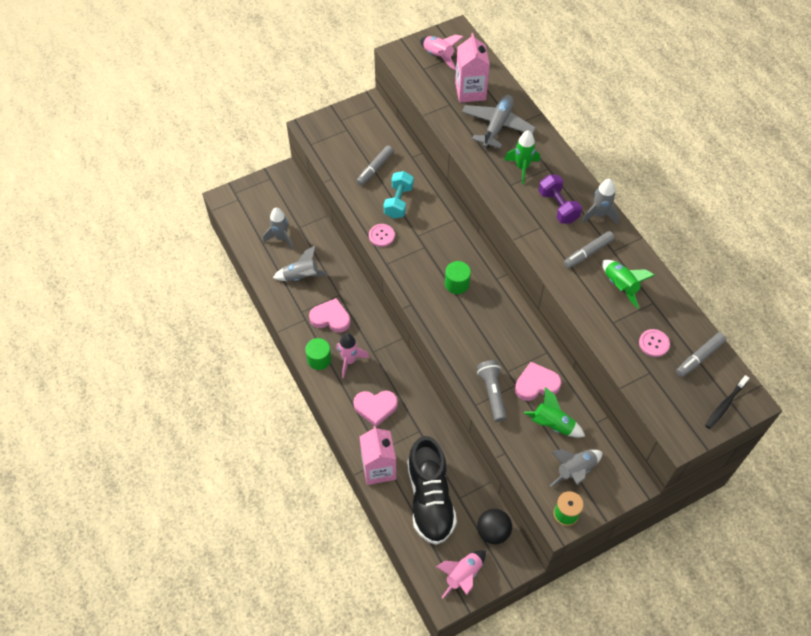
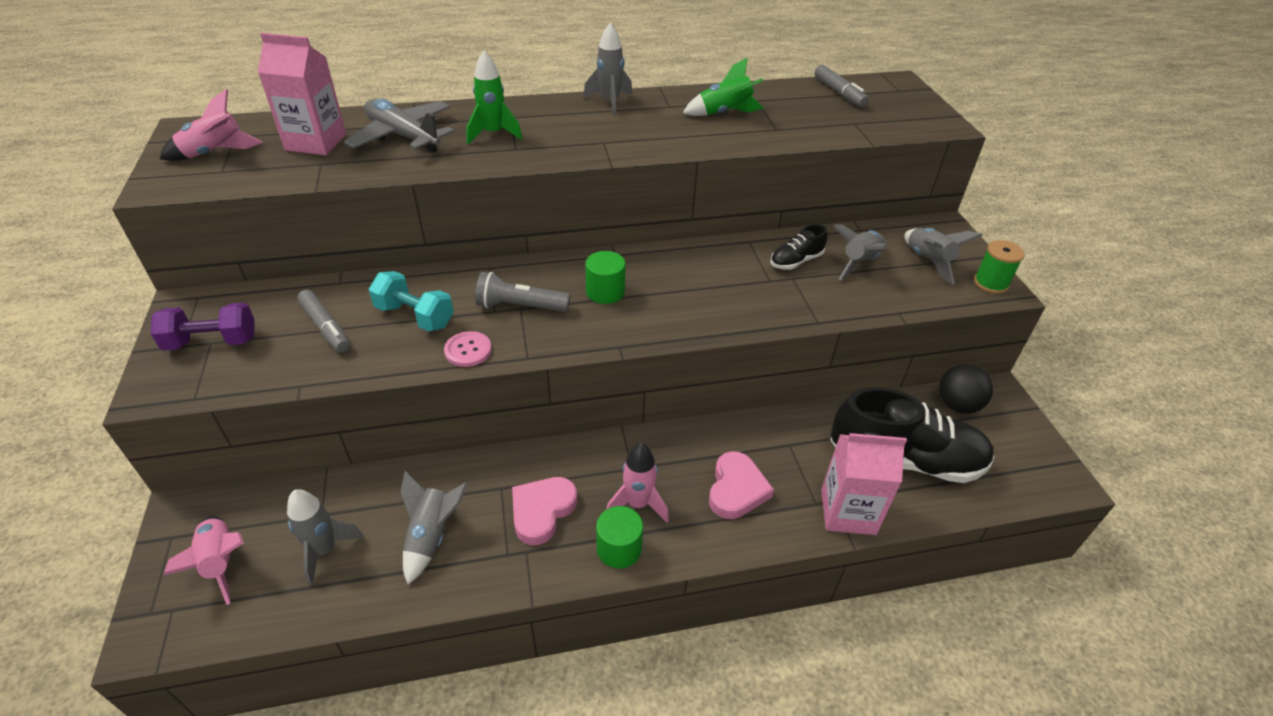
camera: 75 degrees left, 15 degrees down
(463, 575) = (1025, 453): pink rocket -> pink rocket (221, 562)
(492, 393) = (801, 302): grey flashlight -> grey flashlight (520, 306)
(536, 384) = (796, 261): pink heart -> black shoe
(552, 425) = (859, 262): green rocket -> grey rocket
(558, 207) = (578, 124): purple dumbbell -> purple dumbbell (212, 342)
(588, 253) = (664, 121): grey marker -> none
(654, 343) = (814, 112): pink button -> none
(725, 405) = (903, 94): black toothbrush -> none

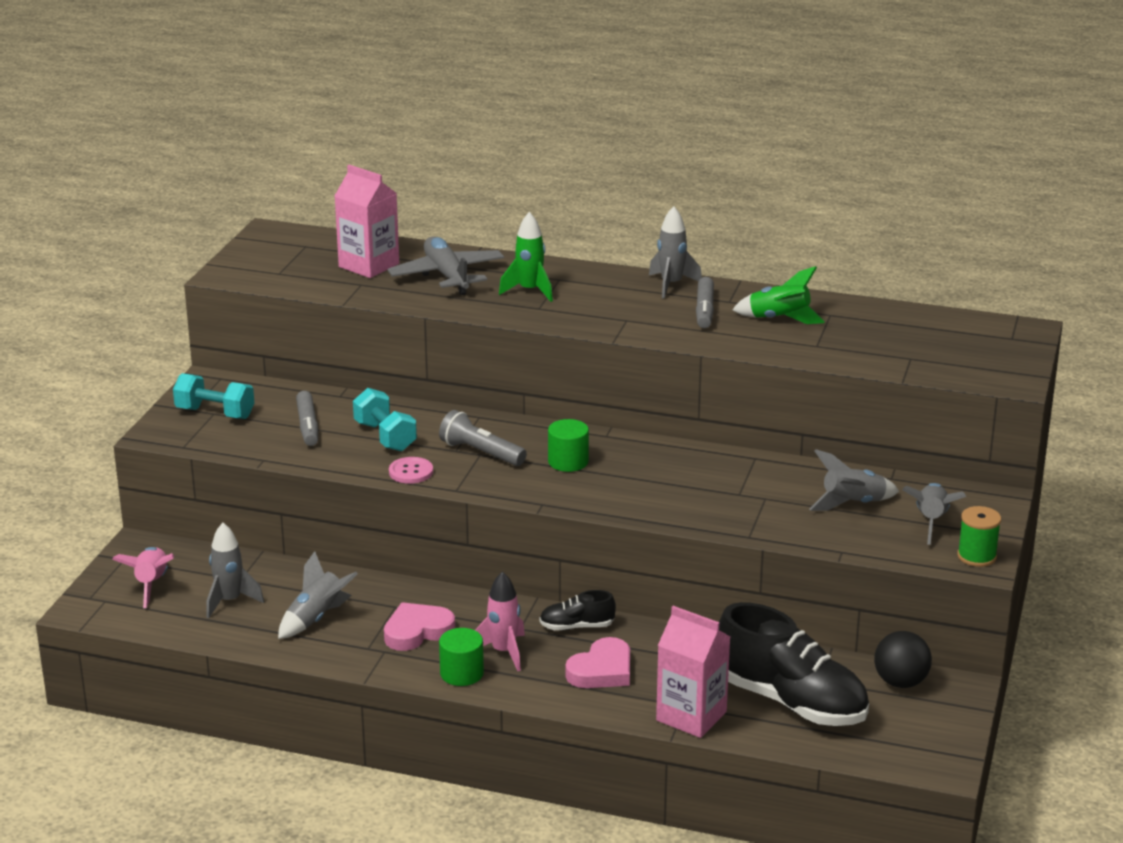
camera: 30 degrees right, 15 degrees down
(212, 342) = (215, 413): purple dumbbell -> turquoise dumbbell
(215, 153) = (282, 257): pink rocket -> none
(796, 261) = (785, 486): black shoe -> black shoe (577, 626)
(839, 93) = (935, 326): grey marker -> grey marker (704, 310)

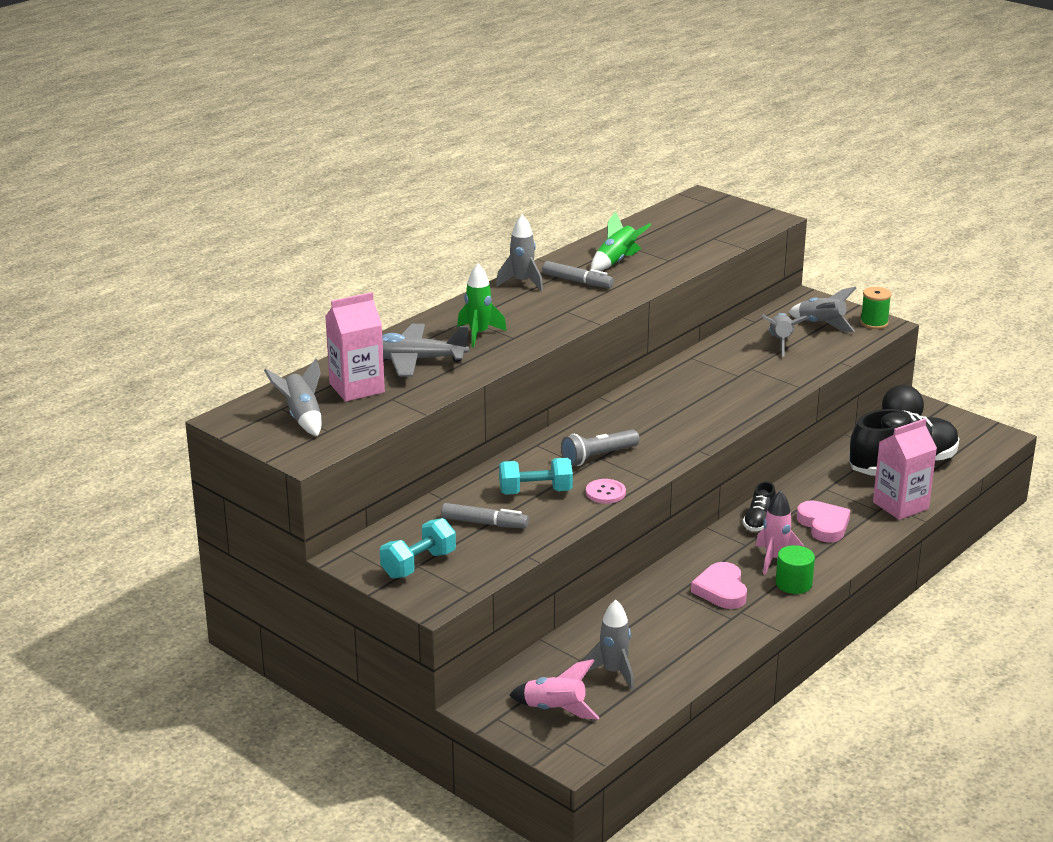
camera: 65 degrees left, 0 degrees up
(316, 619) = (671, 634): grey rocket -> grey rocket (302, 418)
(568, 462) = (641, 425): green cylinder -> none

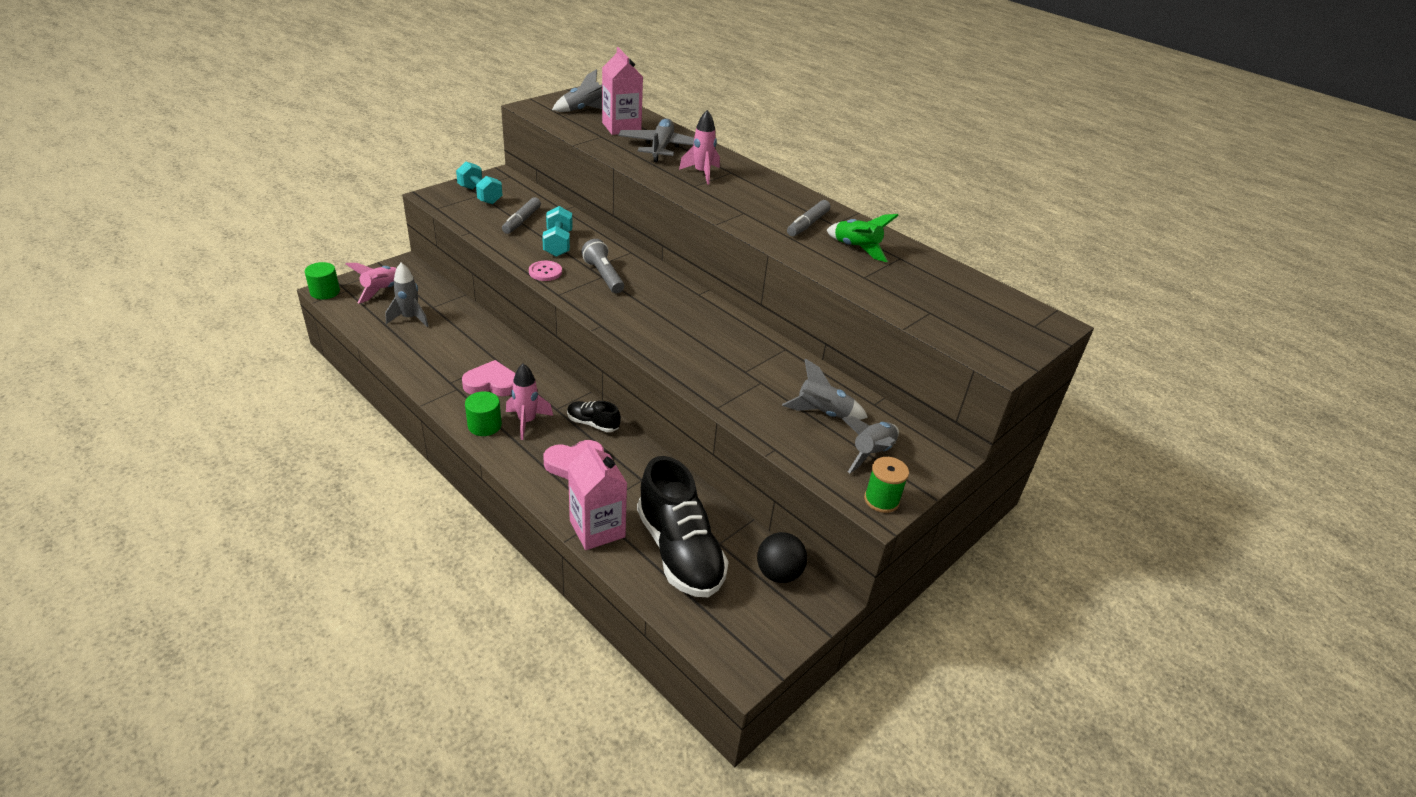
camera: 90 degrees right, 10 degrees up
(479, 334) = (702, 173): green rocket -> pink rocket
(522, 283) = (804, 200): grey rocket -> none
(574, 760) = (325, 292): none -> green cylinder

